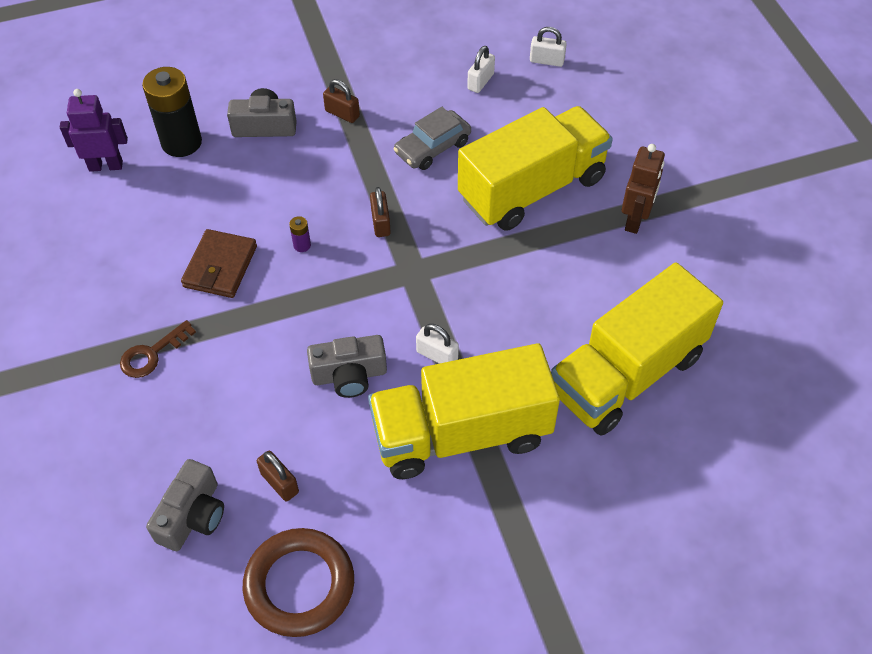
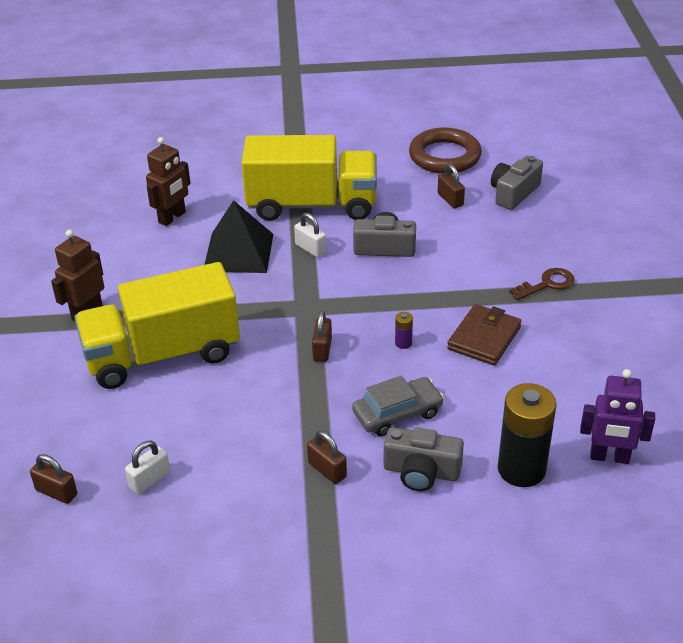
camera: 165 degrees left, 15 degrees down
(432, 147) = (241, 412): grey car -> grey car (397, 413)
(519, 333) = (238, 252): none -> black pyramid
(546, 61) = (56, 492): white padlock -> brown padlock
(627, 374) = (172, 217): yellow truck -> brown robot

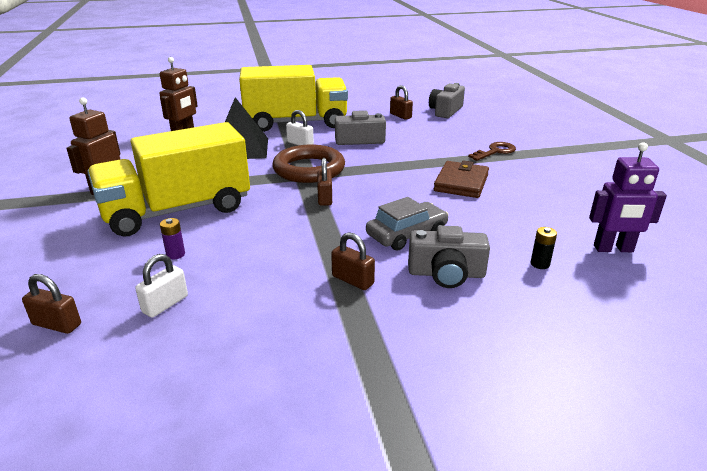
camera: 10 degrees left, 10 degrees down
(403, 343) = (394, 190): purple battery -> purple battery (175, 254)
(444, 156) = (388, 98): brown ring -> brown ring (309, 169)
(521, 469) = (540, 264): black battery -> black battery, size x0.40

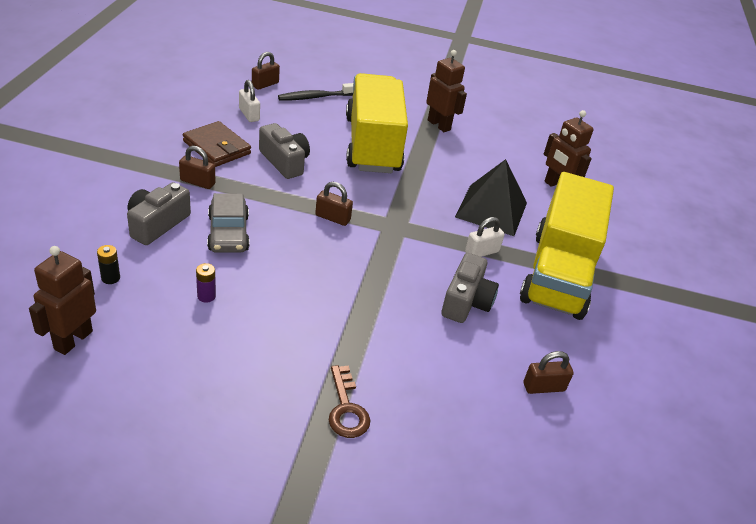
camera: 110 degrees right, 10 degrees up
(78, 272) = (316, 97): none -> black toothbrush
(175, 254) = (304, 130): purple battery -> purple battery (206, 296)
(309, 169) = (405, 232): brown ring -> none
(352, 280) = (197, 182): brown padlock -> brown padlock turned 45 degrees clockwise
(445, 111) = (545, 458): grey camera -> grey camera (284, 162)
(461, 183) = (287, 320): brown wallet -> brown wallet (217, 147)
(613, 249) = (73, 340): purple robot -> brown robot

